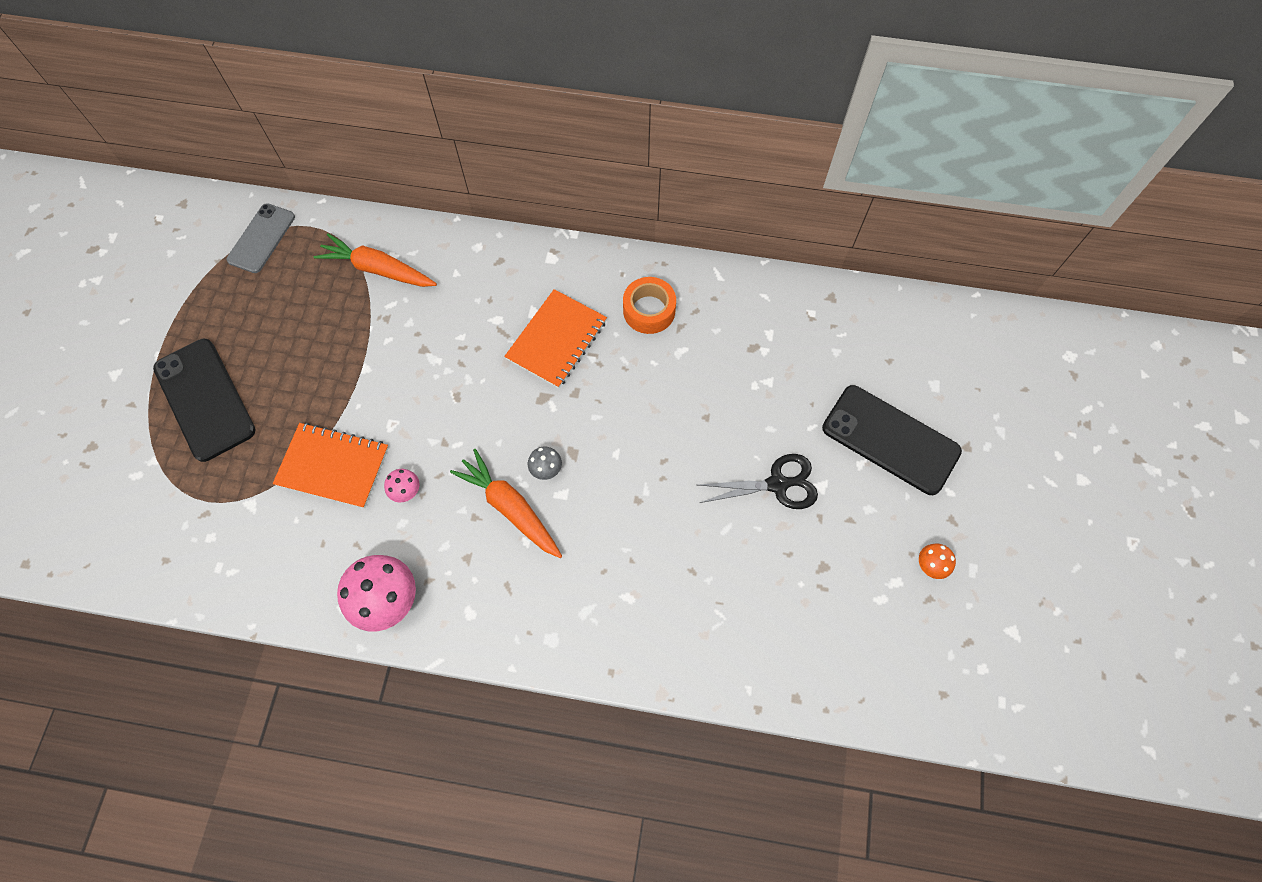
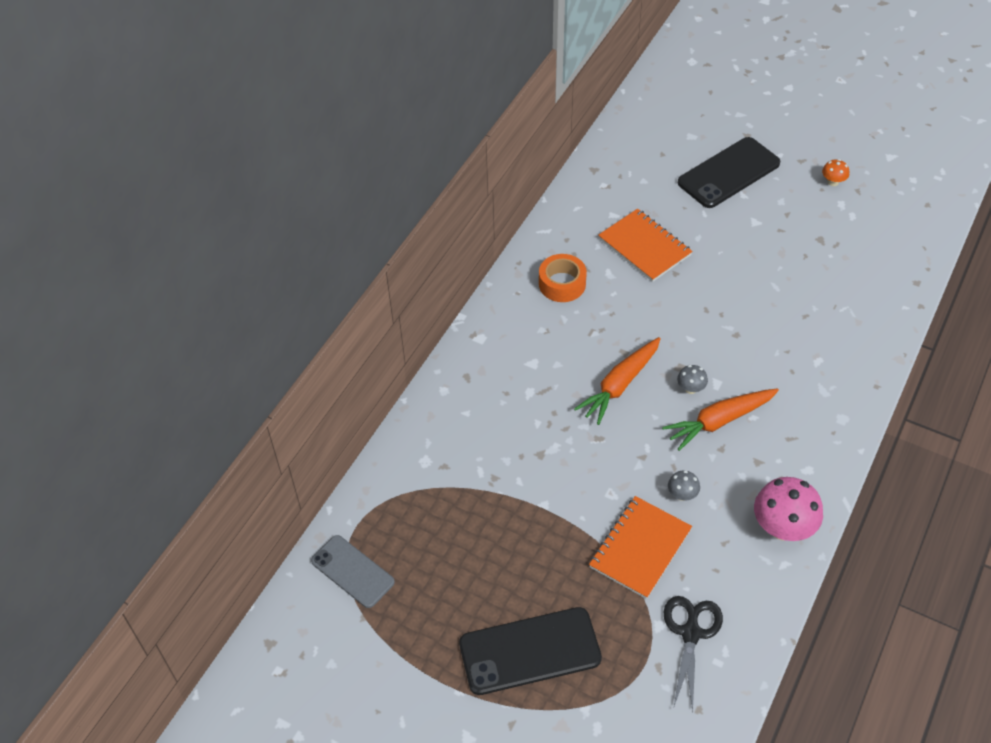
camera: 70 degrees left, 15 degrees down
(378, 269) = (435, 474): orange carrot -> orange carrot (619, 385)
(406, 491) = (682, 494): pink mushroom -> grey mushroom
(556, 340) = (567, 353): orange notebook -> orange notebook (644, 247)
(777, 484) = (746, 246): black scissors -> black scissors (691, 633)

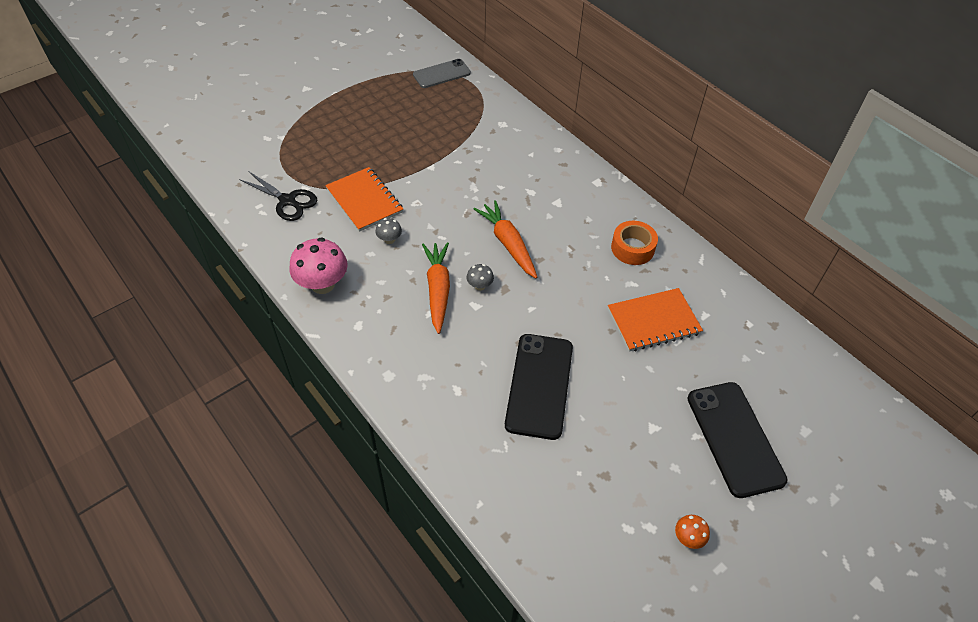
camera: 110 degrees right, 0 degrees up
(530, 651) = (335, 127): black phone -> black phone (539, 385)

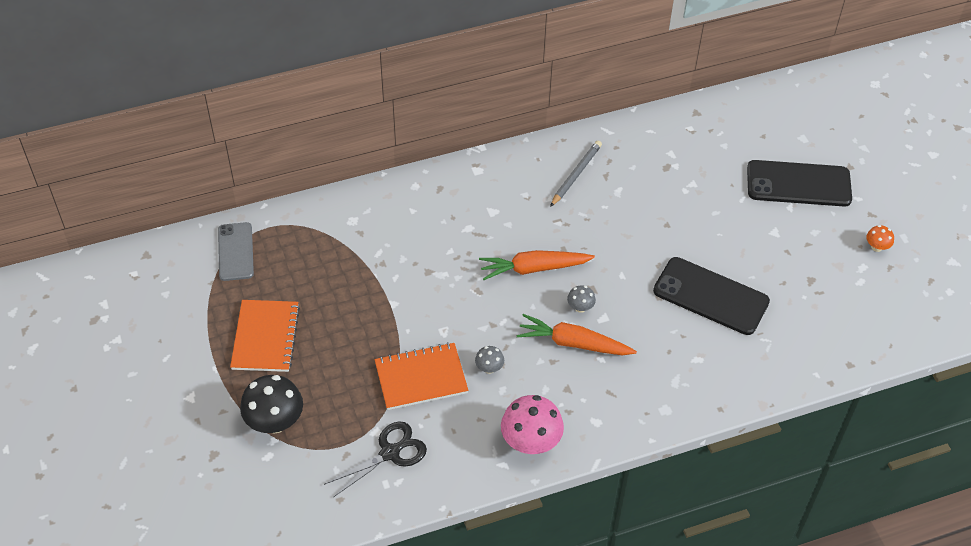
camera: 70 degrees left, 0 degrees up
(297, 133) = (275, 422): none -> black mushroom
(632, 248) = (576, 174): orange tape -> grey pencil
(653, 321) = (666, 191): orange notebook -> orange notebook (265, 337)

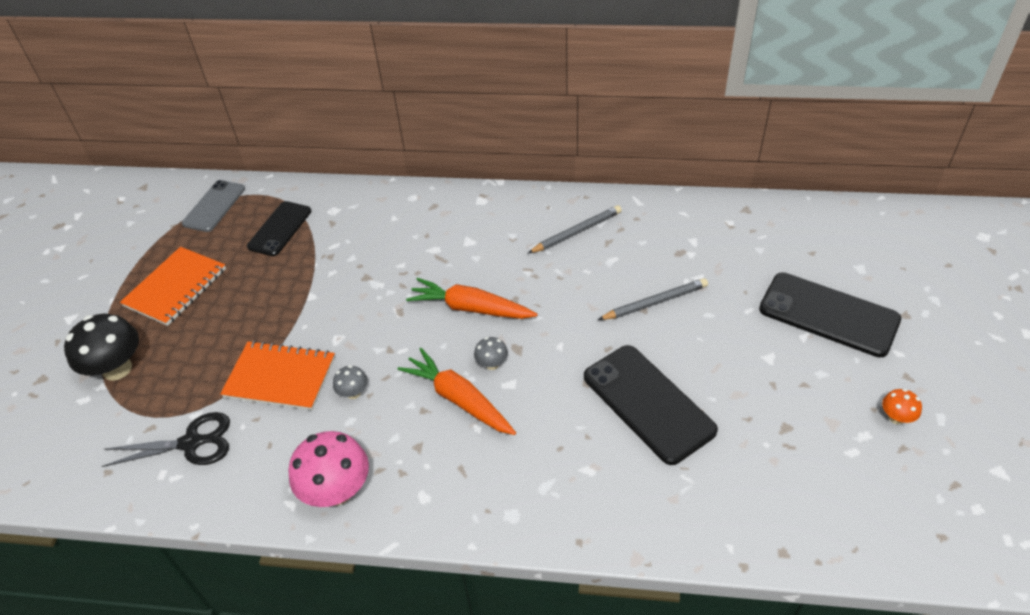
camera: 30 degrees right, 5 degrees down
(317, 253) = (280, 229): none -> black phone
(671, 215) = (655, 302): none -> grey pencil

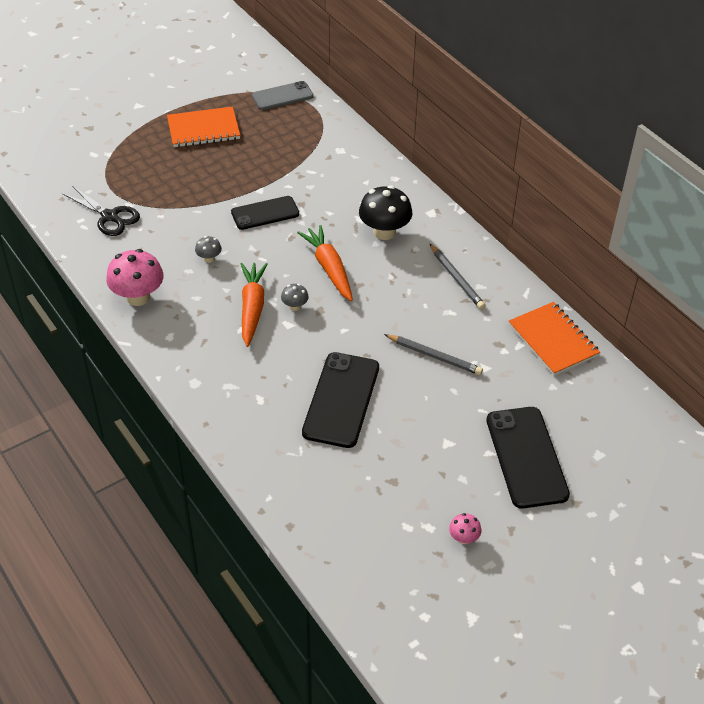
camera: 45 degrees right, 0 degrees up
(117, 369) = (125, 151): black mushroom -> black mushroom (384, 232)
(280, 229) = (297, 138): black phone -> black phone (265, 213)
(280, 377) = (187, 220): orange notebook -> orange notebook (553, 340)
(577, 232) = (456, 279): grey pencil -> grey pencil turned 45 degrees clockwise
(896, 417) = (463, 538): orange mushroom -> pink mushroom

